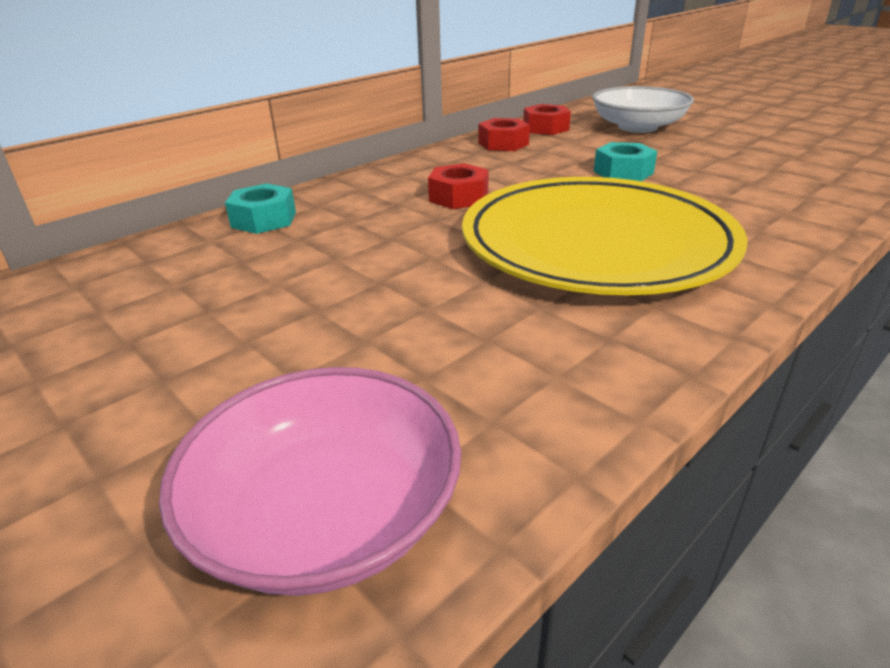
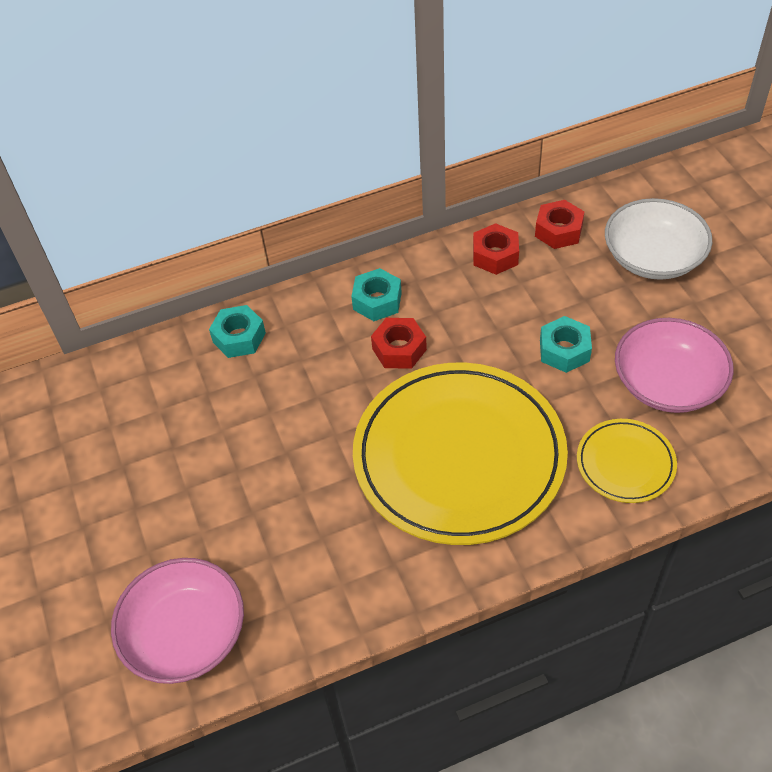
camera: 25 degrees right, 20 degrees up
(410, 178) = (377, 301): none -> turquoise nut
(737, 171) = (667, 382): none -> pink bowl
(768, 215) = (625, 463): none -> yellow plate

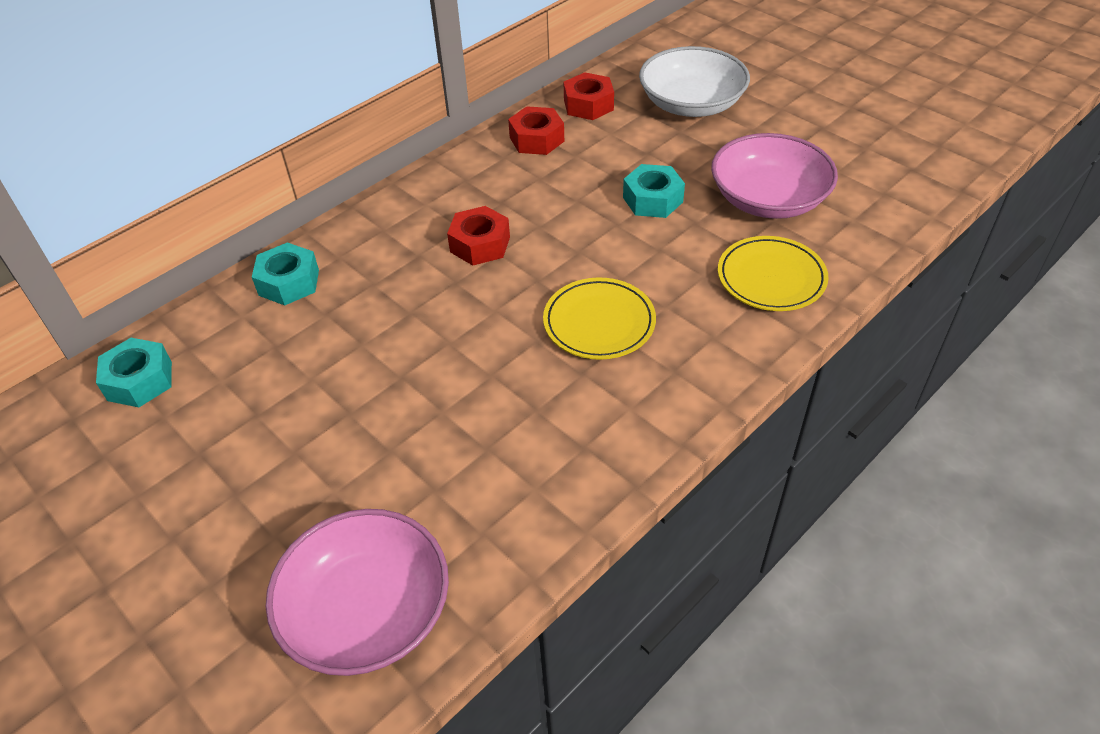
camera: 25 degrees left, 5 degrees down
(377, 301) = (432, 208): turquoise nut -> turquoise nut (139, 380)
(459, 457) = (599, 322): yellow plate -> yellow plate, size x0.46

